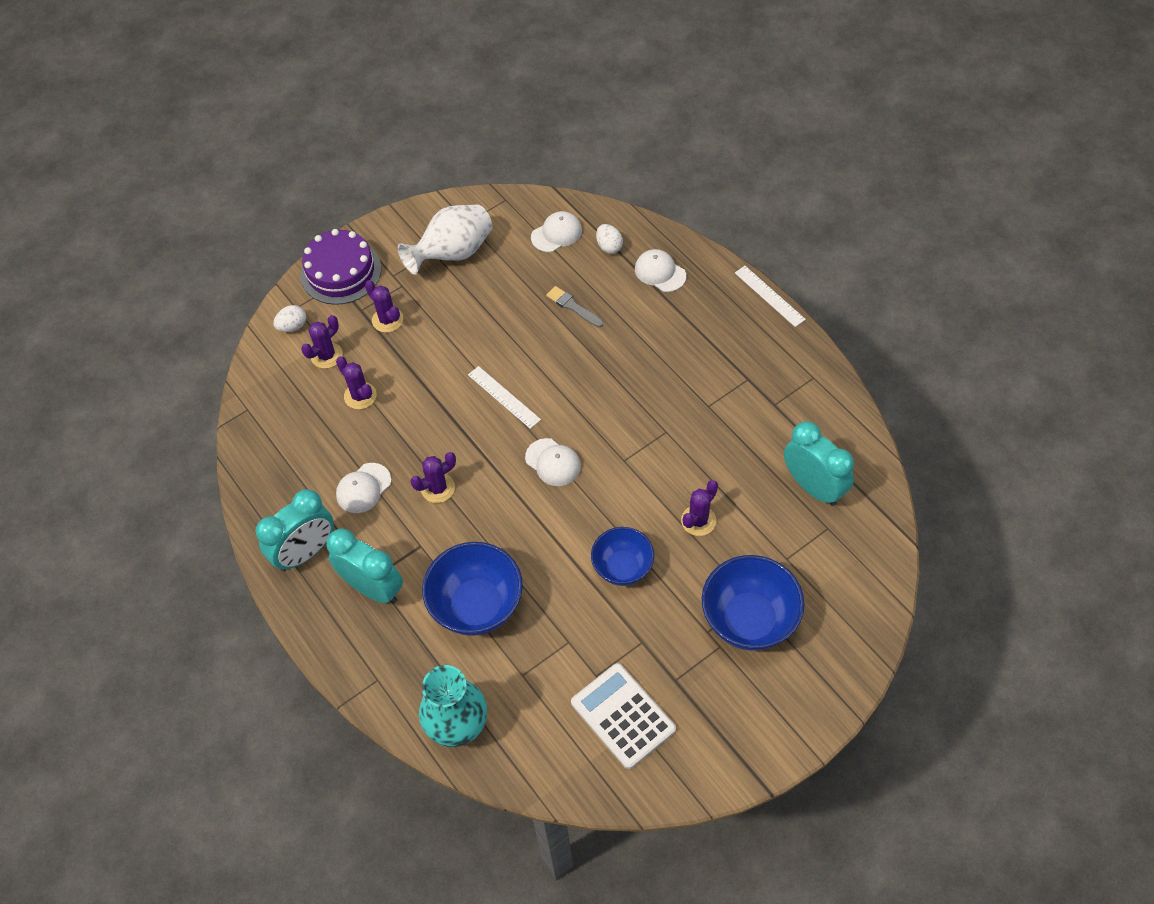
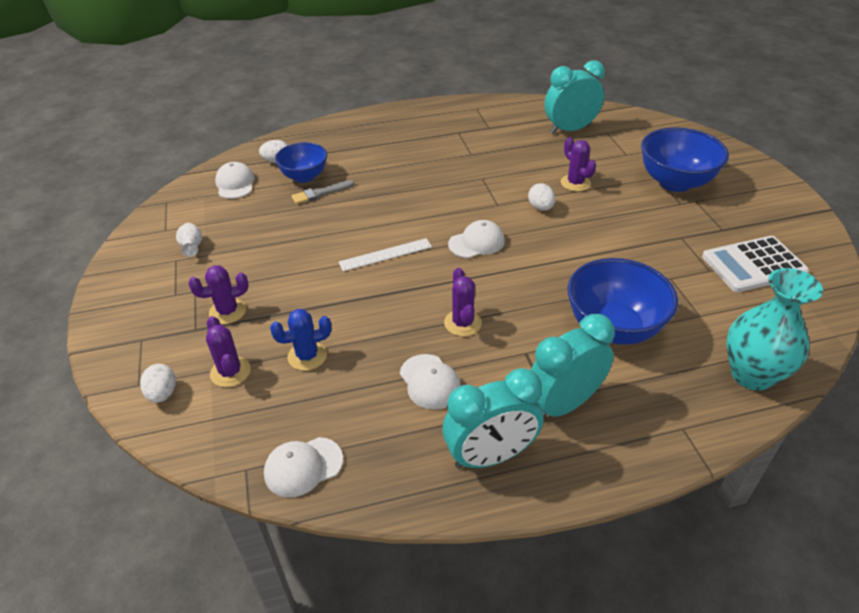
camera: 70 degrees left, 15 degrees down
(305, 552) = (490, 456): turquoise clock -> turquoise clock turned 90 degrees clockwise
(341, 272) = (129, 333): purple cake -> none
(360, 396) = (307, 356): purple cactus -> blue cactus
(453, 254) = (192, 247): white vase -> white vase, size x0.43
(622, 567) = (604, 230): blue bowl -> blue bowl (304, 176)
(636, 500) = (540, 207): none -> white egg
(660, 272) = (326, 145): white cap -> white cap (303, 467)
(769, 296) = (392, 107): white ruler -> none

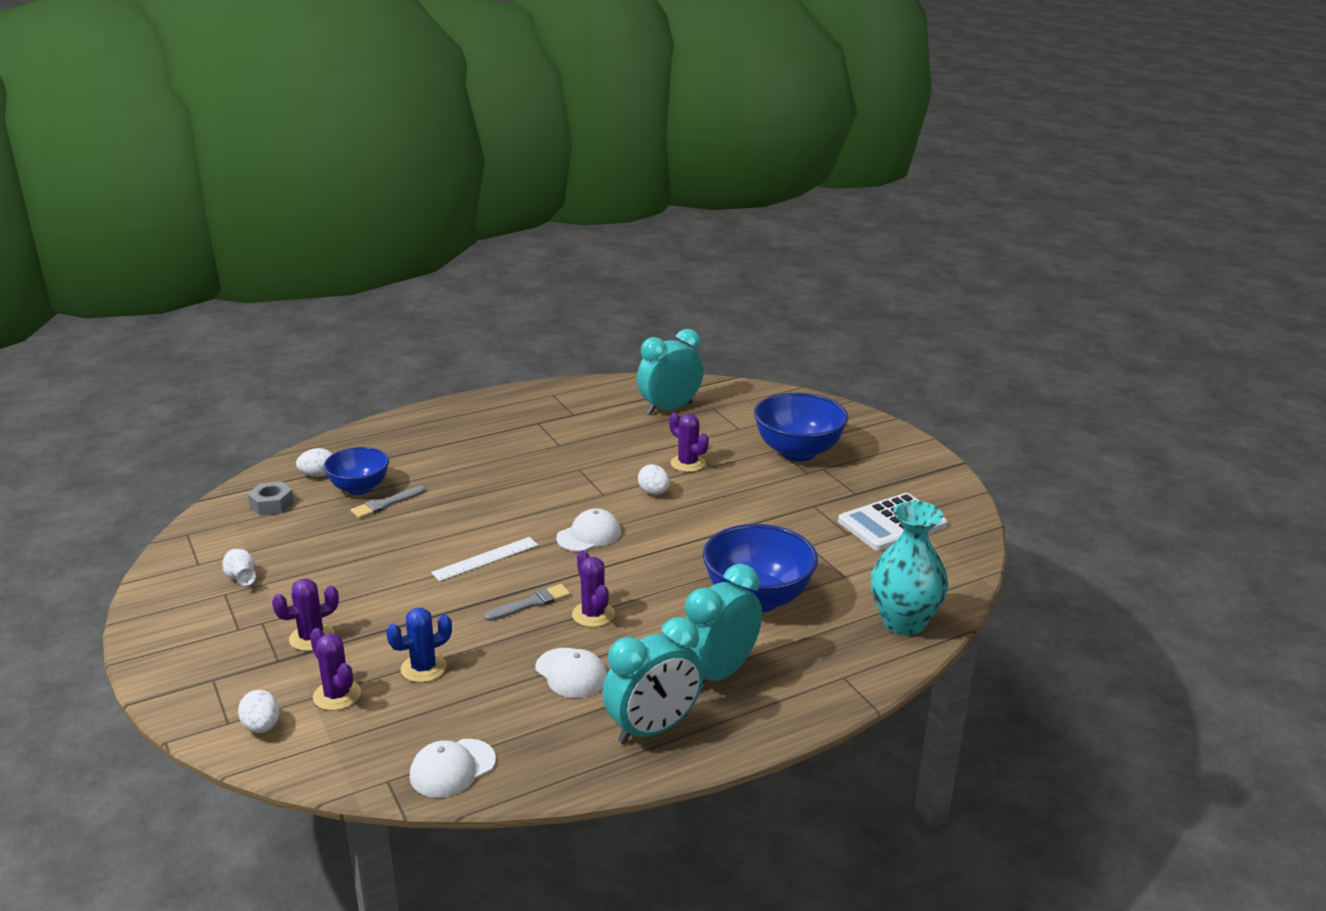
camera: 15 degrees left, 15 degrees down
(235, 183) = (272, 504): white cap -> grey nut
(412, 304) = (531, 603): none -> grey brush

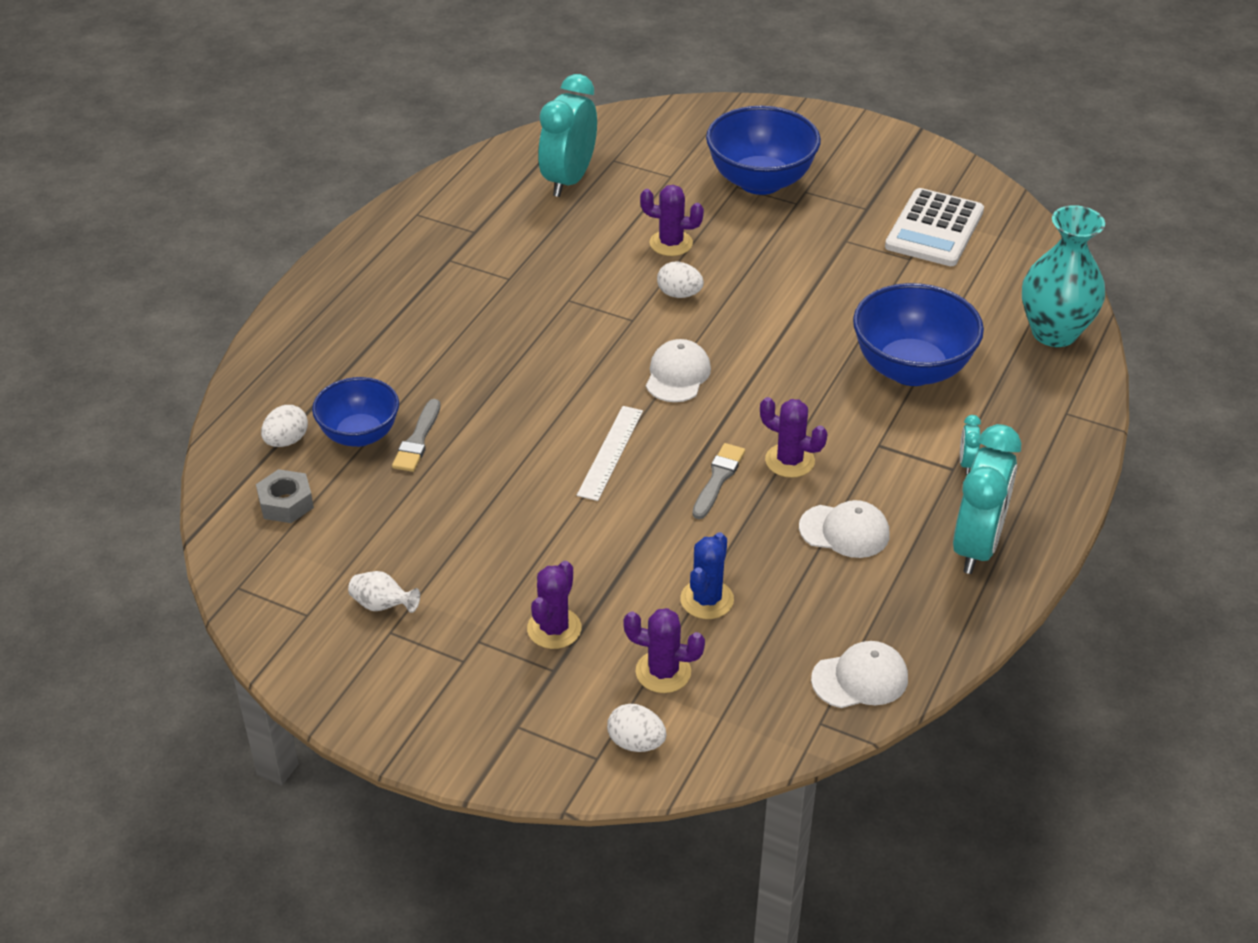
camera: 35 degrees left, 15 degrees up
(452, 768) = (860, 679): white cap -> white cap turned 120 degrees counterclockwise
(719, 673) = (966, 463): turquoise clock -> turquoise clock, size x0.41

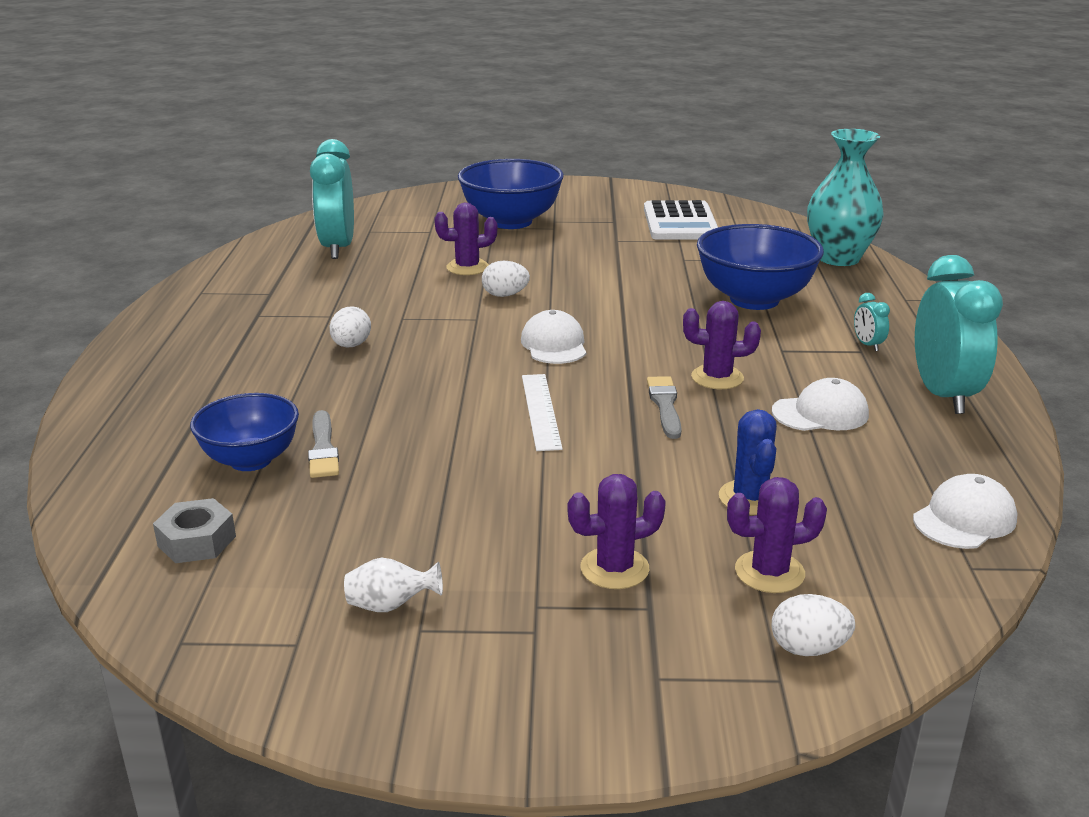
camera: 25 degrees left, 15 degrees down
(286, 441) = (162, 485): white egg -> white egg (351, 345)
(554, 629) = (614, 568): purple cactus -> purple cactus turned 75 degrees clockwise

